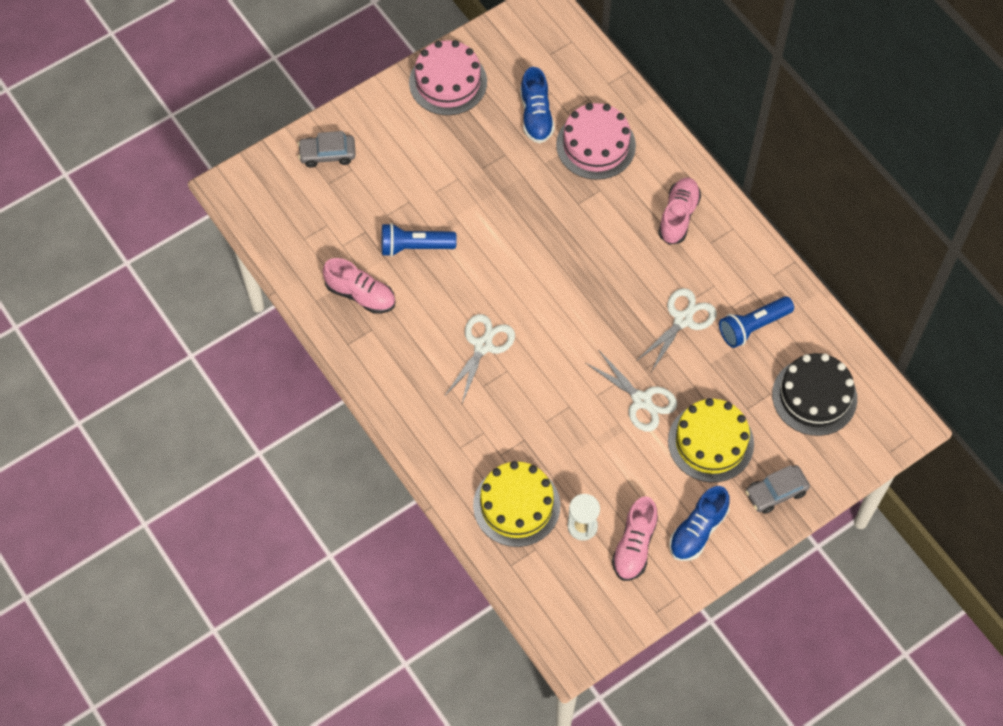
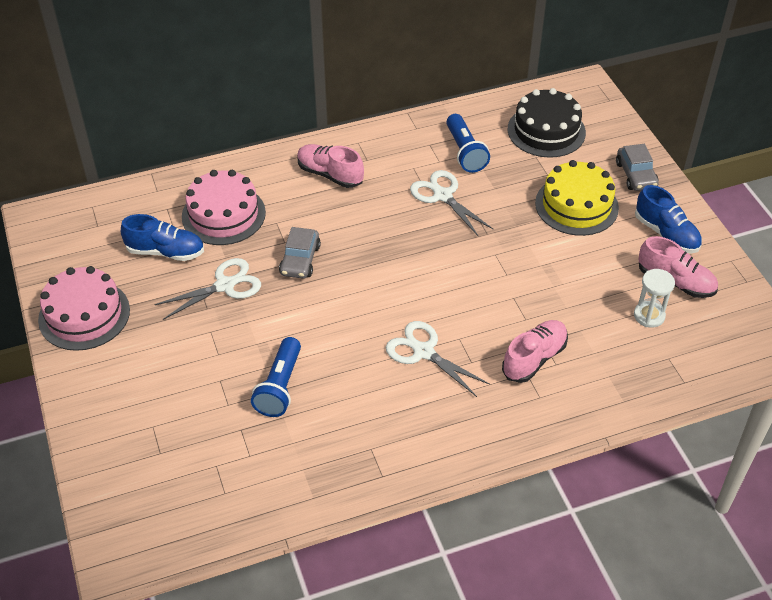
camera: 75 degrees left, 15 degrees down
(327, 154) = (120, 446): grey car -> grey car (300, 260)
(360, 294) = (322, 450): pink shoe -> pink shoe (534, 358)
(516, 505) = (617, 363): yellow cake -> none
(642, 400) = (521, 242): white scissors -> white scissors (225, 285)

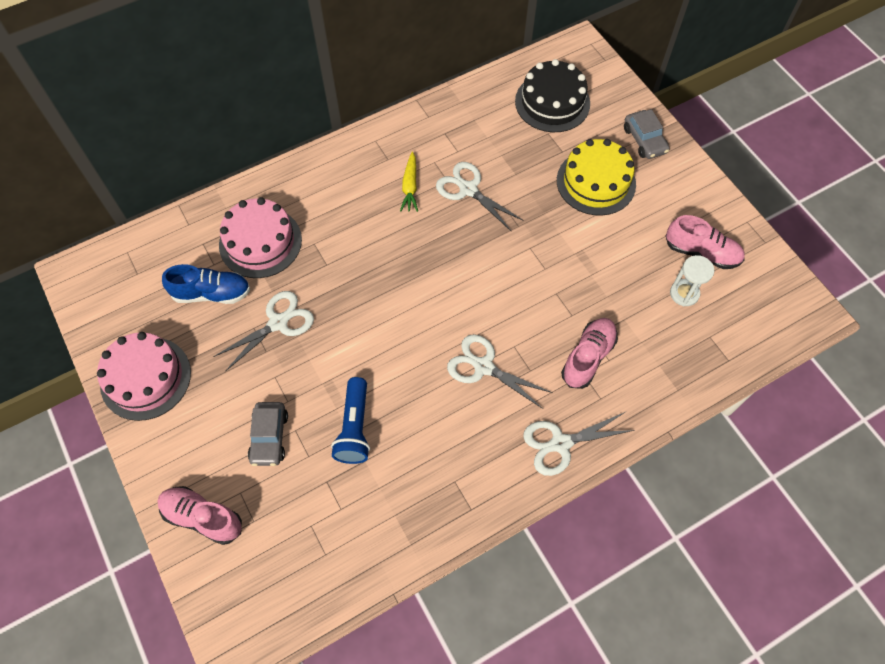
camera: 10 degrees left, 15 degrees up
(300, 260) = (345, 282): grey car -> grey car (269, 437)
(330, 174) = (355, 181): pink shoe -> pink shoe (202, 517)
(384, 186) = (410, 186): none -> yellow carrot
(465, 152) = (480, 137): blue flashlight -> none
(488, 431) = (560, 444): none -> white scissors
(666, 234) = (684, 201): blue shoe -> none

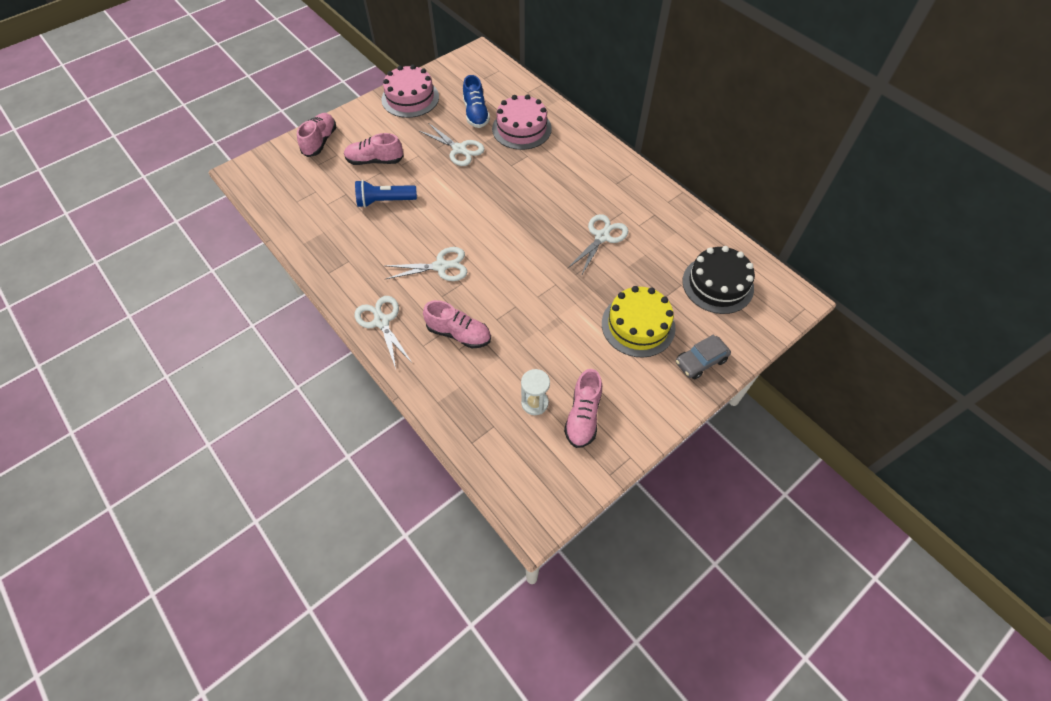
camera: 80 degrees right, 5 degrees down
(269, 437) = (375, 161): grey car -> pink shoe
(410, 186) = (593, 200): yellow carrot -> none
(483, 367) = (441, 266): white scissors -> white scissors turned 60 degrees clockwise

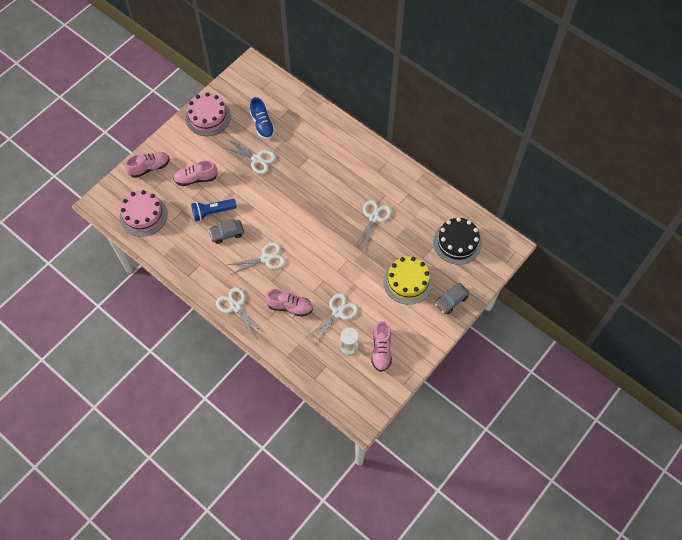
camera: 10 degrees left, 5 degrees up
(320, 141) = (149, 168): pink shoe -> pink shoe turned 60 degrees clockwise
(396, 229) = (226, 233): none -> grey car
(521, 129) = (300, 133): pink cake -> pink cake (143, 215)
(527, 352) = (338, 312): none -> white scissors

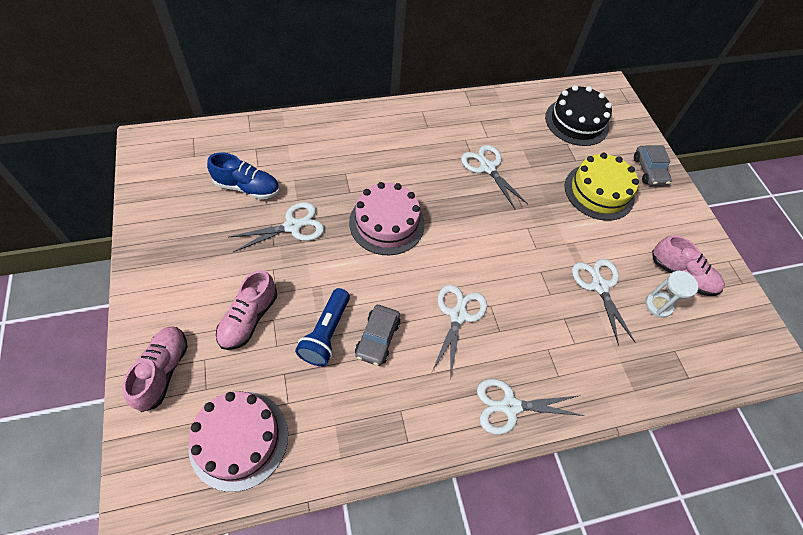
camera: 60 degrees left, 5 degrees down
(208, 117) = (165, 238): pink cake -> pink cake (387, 223)
(290, 307) = (556, 335): pink shoe -> none

